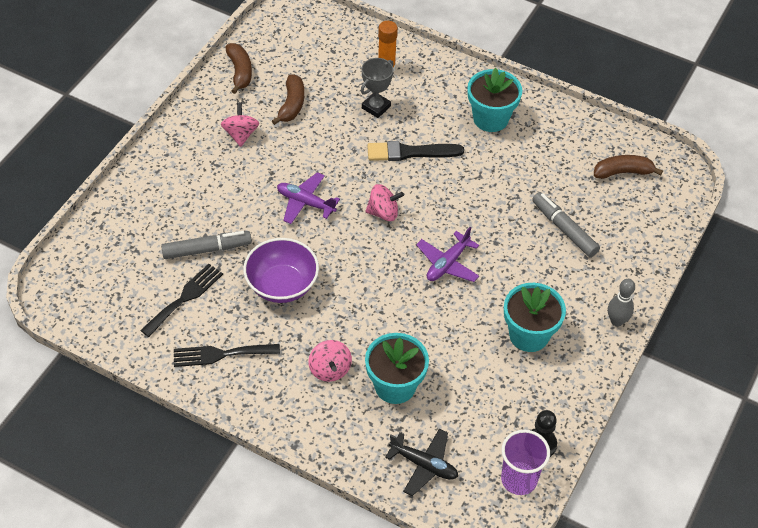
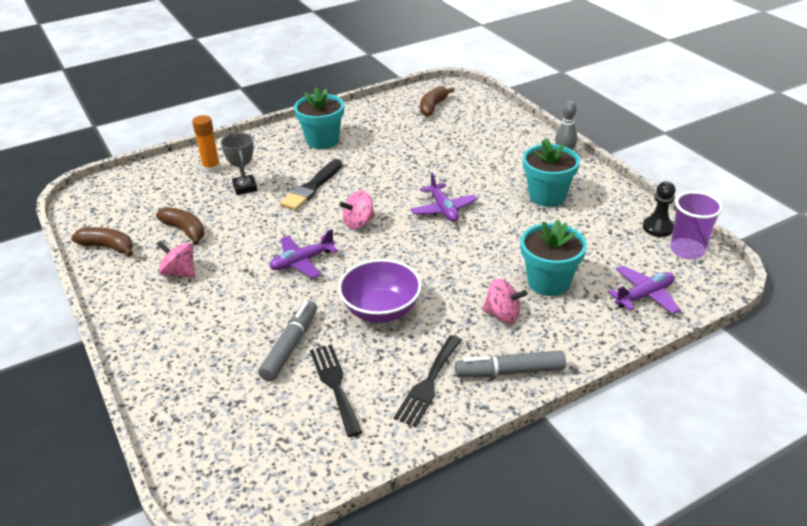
camera: 55 degrees left, 15 degrees down
(383, 212) = (358, 223): pink spinning top -> pink spinning top turned 150 degrees counterclockwise
(424, 465) = (644, 296): black plane -> purple plane
(564, 229) = (460, 146): grey marker -> grey marker (509, 372)

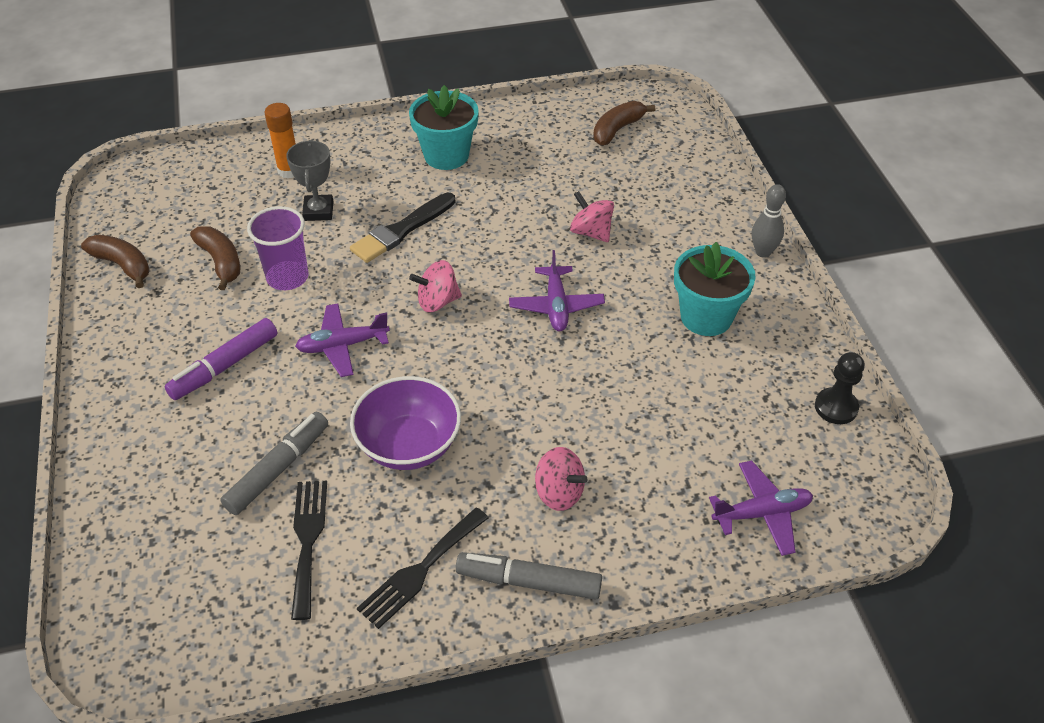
camera: 15 degrees right, 10 degrees up
(180, 273) = (191, 325): pink spinning top -> pink spinning top (591, 232)
(218, 292) = (224, 366): none -> purple marker
(548, 282) = (642, 458): turquoise flower pot -> none
(687, 250) = (859, 455): purple cup -> purple cup (287, 277)

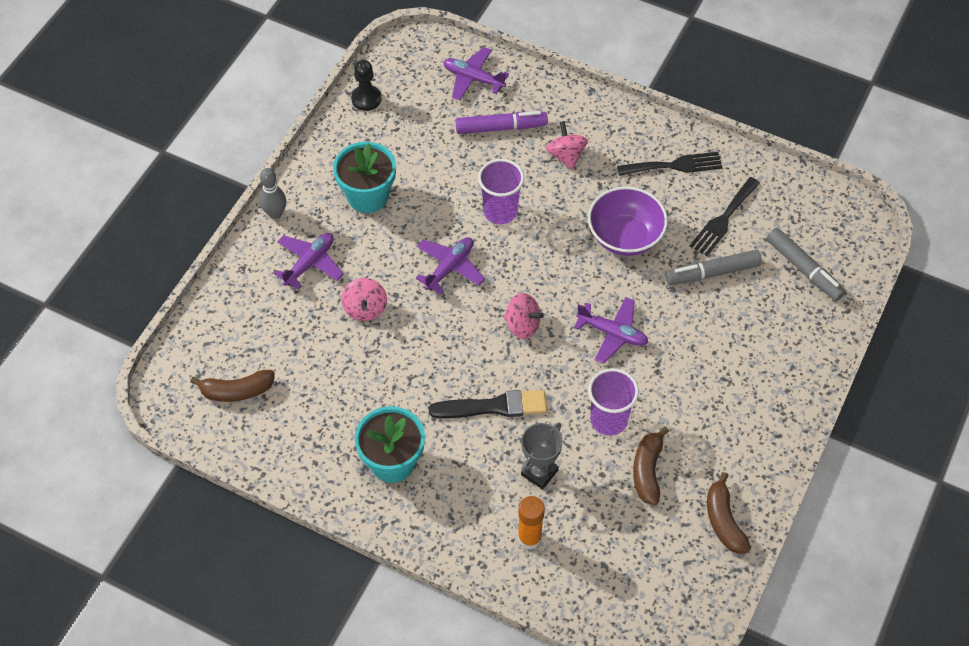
camera: 140 degrees left, 10 degrees up
(224, 366) = (701, 370): purple marker -> purple marker (501, 127)
(528, 582) = (624, 125): grey marker -> grey marker (803, 269)
(565, 386) = (500, 211): none -> purple cup
(681, 235) = (310, 263): none -> purple plane

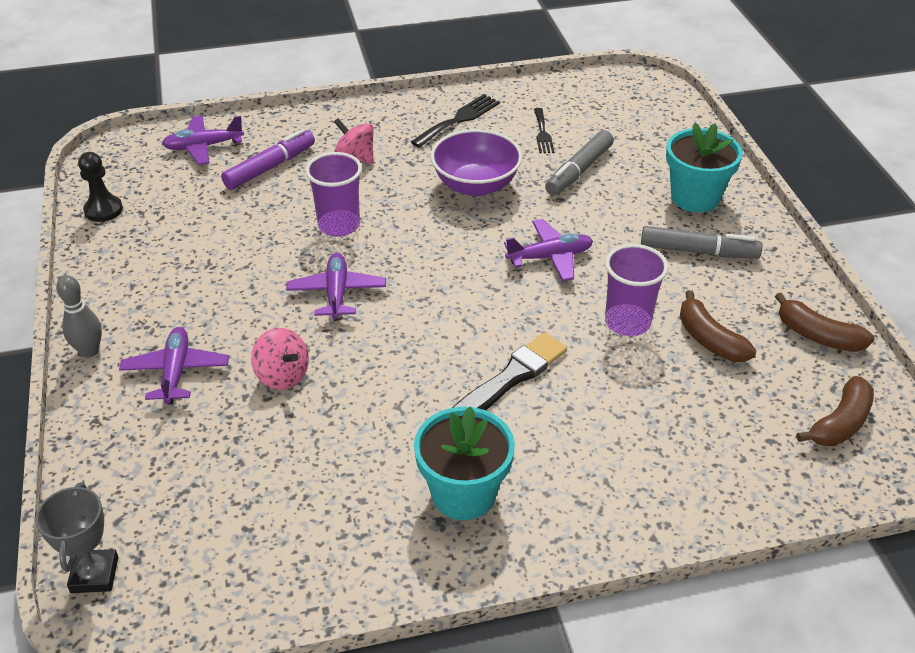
camera: 40 degrees left, 15 degrees down
(236, 391) = (205, 545): brown banana -> brown banana (840, 423)
(368, 196) = (185, 282): turquoise flower pot -> turquoise flower pot (695, 197)
(522, 325) = (461, 297): pink spinning top -> none
(529, 538) = (679, 467): orange glue stick -> none
(539, 472) = (619, 404): grey trophy -> grey trophy (94, 575)
(723, 219) = (542, 133): black fork -> black fork, size x0.66
(803, 269) = (645, 132): grey marker -> grey marker (698, 251)

